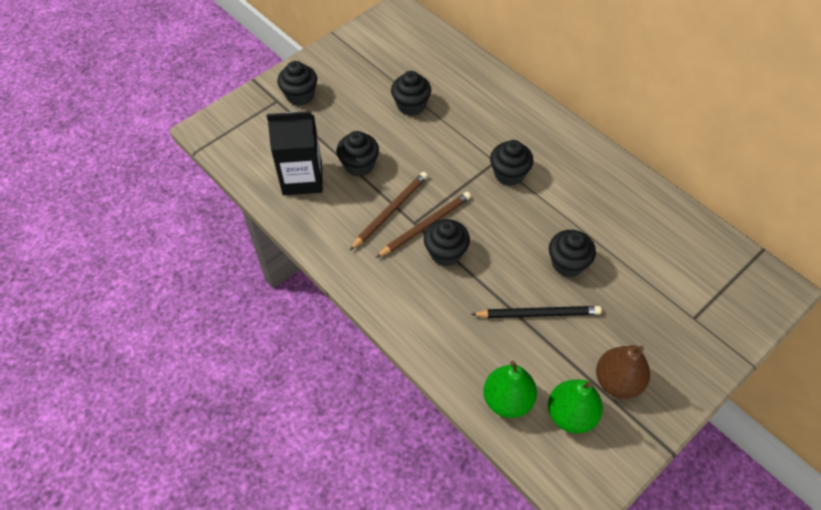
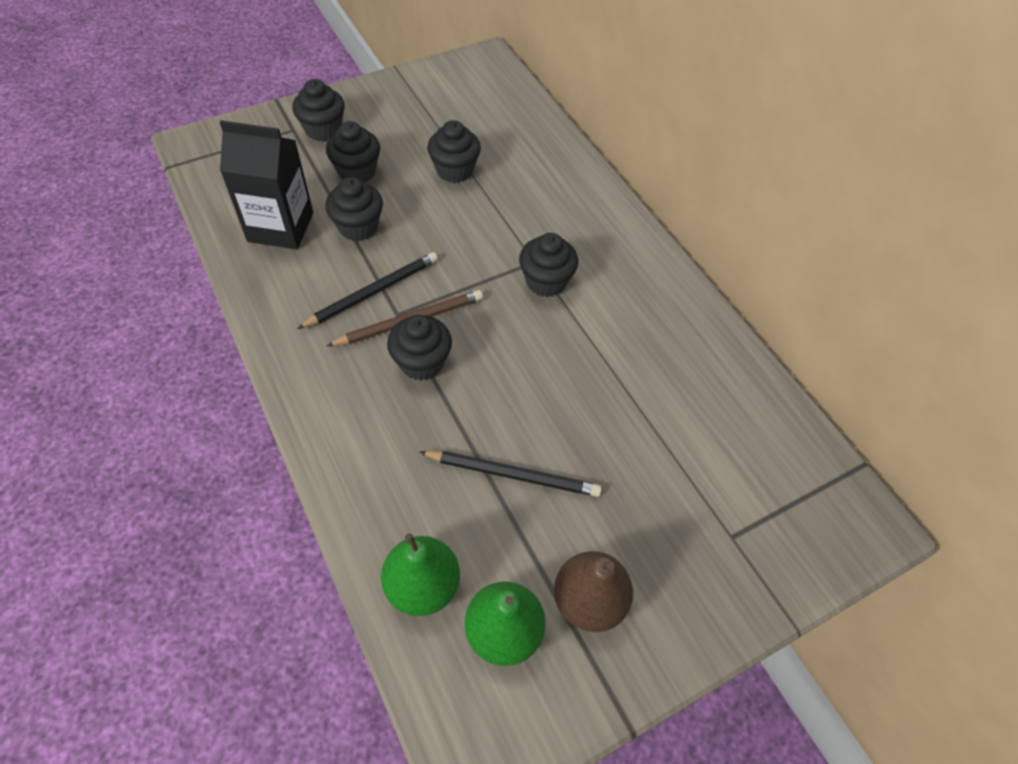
camera: 10 degrees right, 0 degrees up
(390, 211) = (373, 292): brown pencil -> black pencil
(568, 263) = (580, 416): black cupcake -> black cupcake (357, 171)

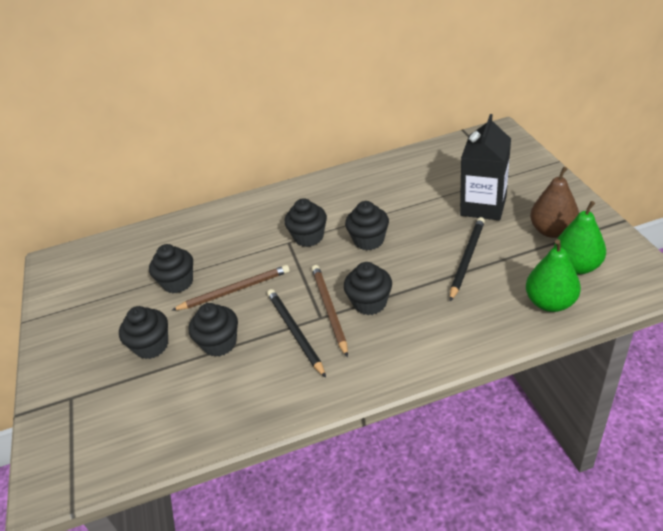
camera: 70 degrees left, 15 degrees down
(280, 227) = (200, 400): black carton -> black carton (483, 206)
(323, 129) = (83, 372): black cupcake -> black cupcake (369, 240)
(442, 224) = (234, 290): none -> brown pencil

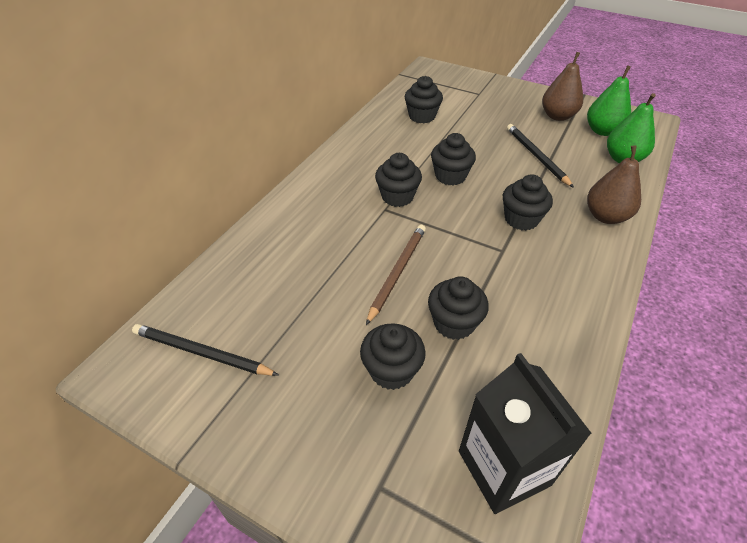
camera: 50 degrees left, 5 degrees up
(178, 282) = (328, 298): black cupcake -> black cupcake (422, 116)
(295, 332) = (502, 273): black pencil -> black pencil (201, 353)
(329, 309) = (500, 241): brown pencil -> none
(443, 341) = (606, 216): none -> brown pear
(483, 206) = (493, 118): black carton -> black carton (504, 468)

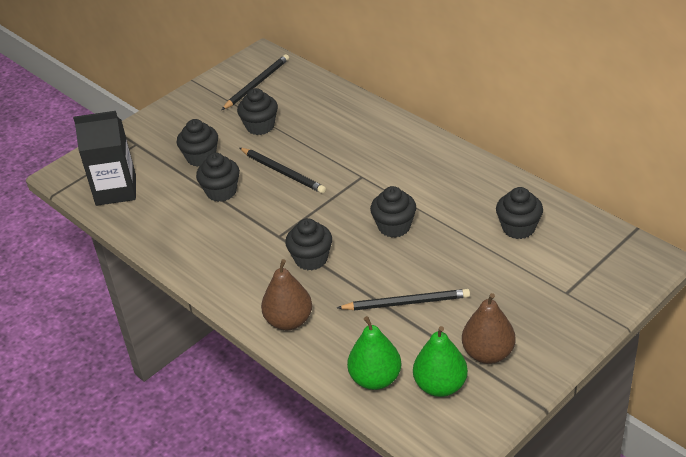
camera: 110 degrees right, 5 degrees down
(397, 196) = (375, 186): black cupcake -> black cupcake (260, 126)
(397, 272) = (283, 172): brown pencil -> black pencil

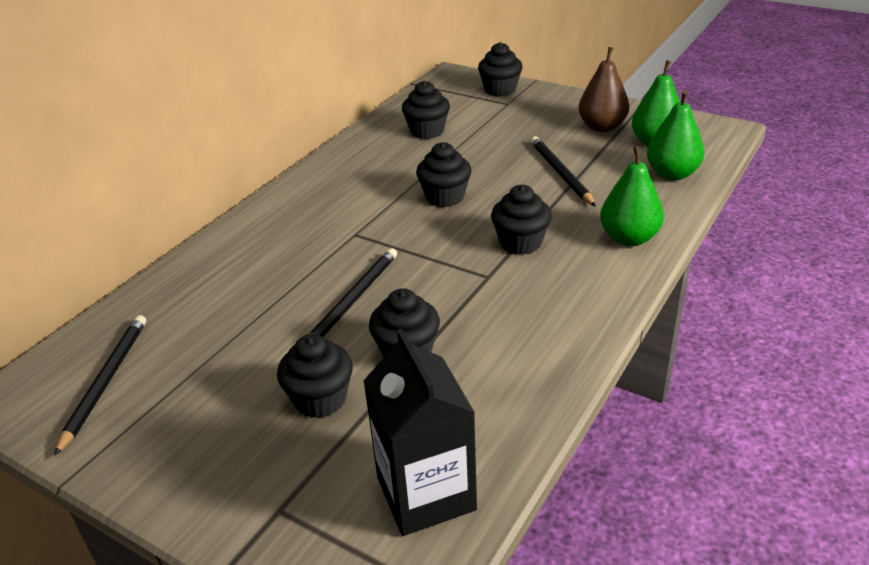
camera: 105 degrees left, 5 degrees down
(257, 84) = (105, 382): black pencil -> black pencil turned 75 degrees clockwise
(260, 126) = (235, 349): black cupcake -> black cupcake (500, 90)
(289, 321) = (629, 238): brown pear -> green pear

